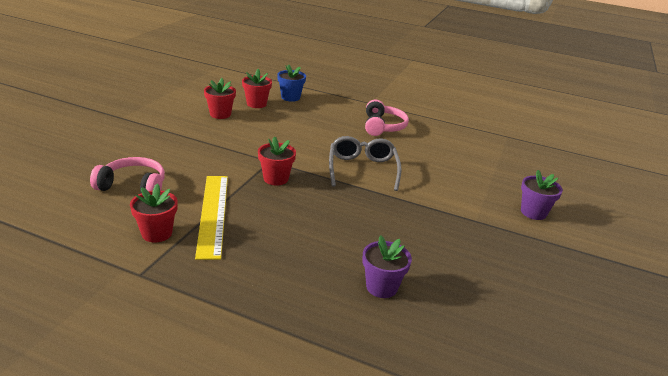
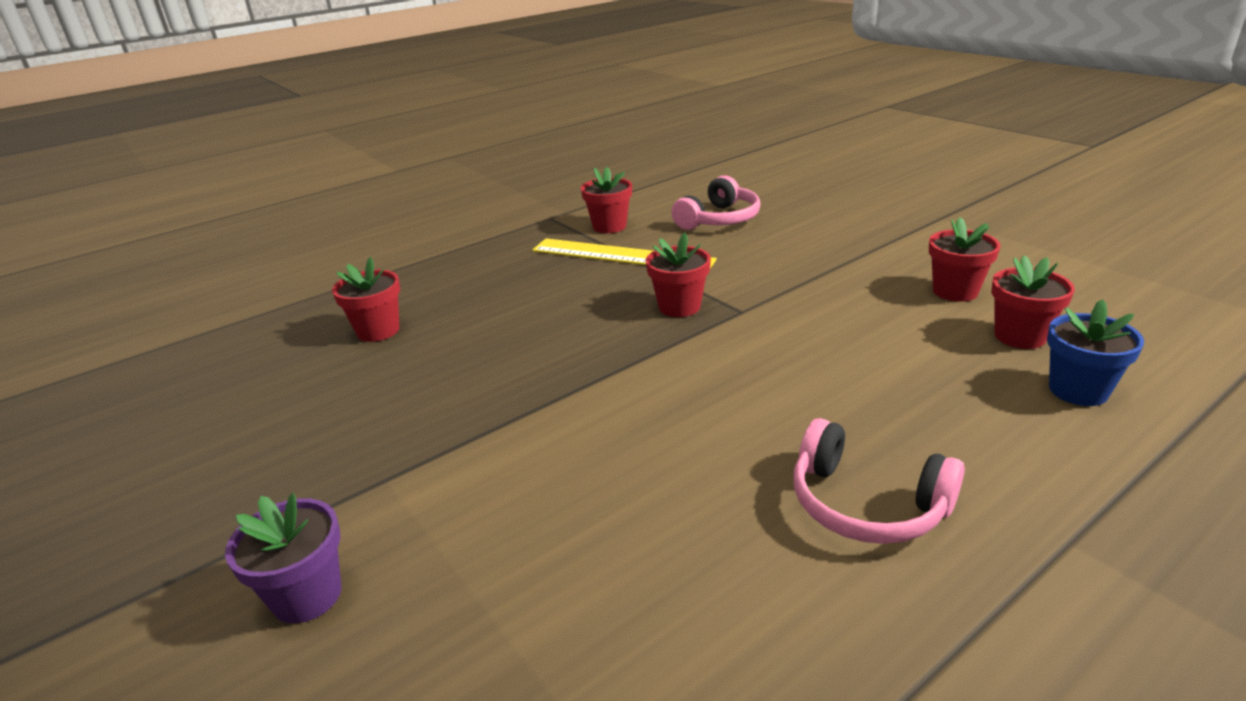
camera: 125 degrees right, 0 degrees up
(362, 169) = (658, 399): grey glasses -> none
(381, 287) = (378, 331): purple flower pot -> red flower pot

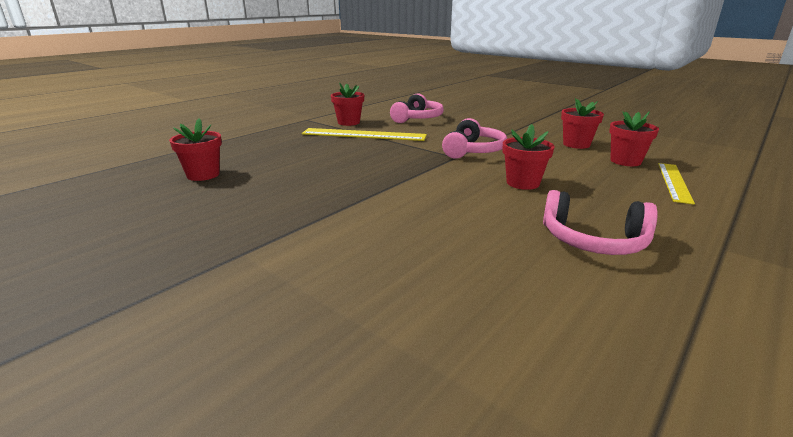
camera: 15 degrees left, 5 degrees down
(307, 596) = (200, 331): purple flower pot -> none
(679, 306) = (415, 156): red flower pot -> red flower pot (522, 183)
(774, 299) = (473, 151): none -> pink headphones
(1078, 390) = (674, 182): blue flower pot -> yellow ruler

